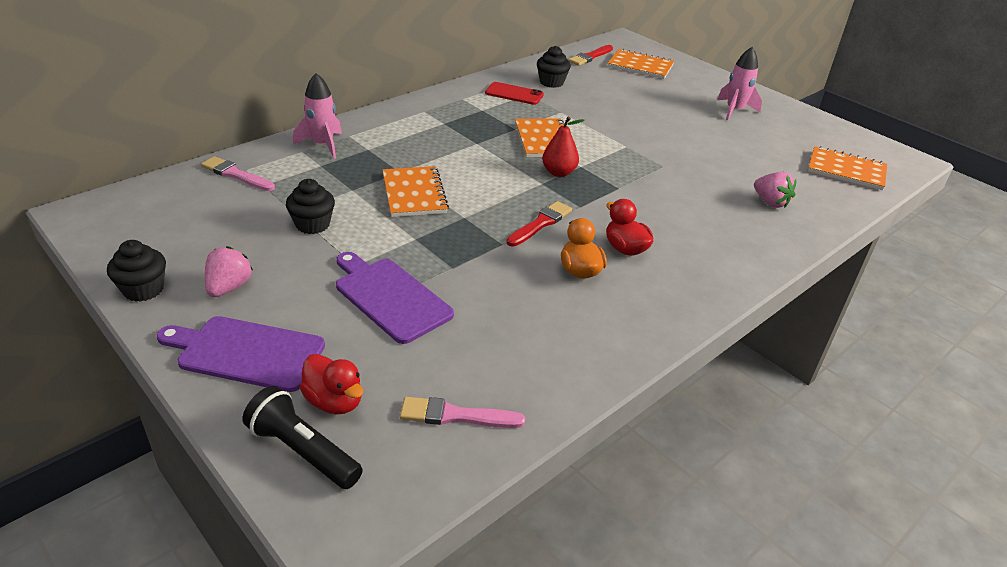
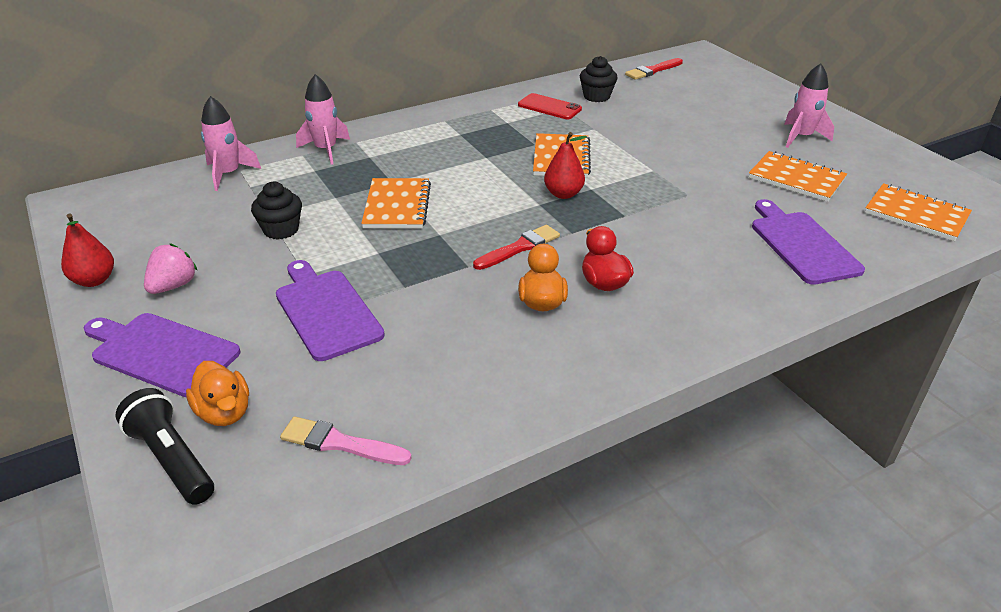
camera: 15 degrees right, 0 degrees up
(143, 289) = (94, 280): black cupcake -> red pear
(236, 174) = (228, 174): pink brush -> pink rocket
(334, 401) = (224, 412): red duck -> orange duck
(640, 66) = (707, 83): orange notebook -> orange notebook (796, 179)
(770, 202) = (802, 245): pink strawberry -> purple cutting board

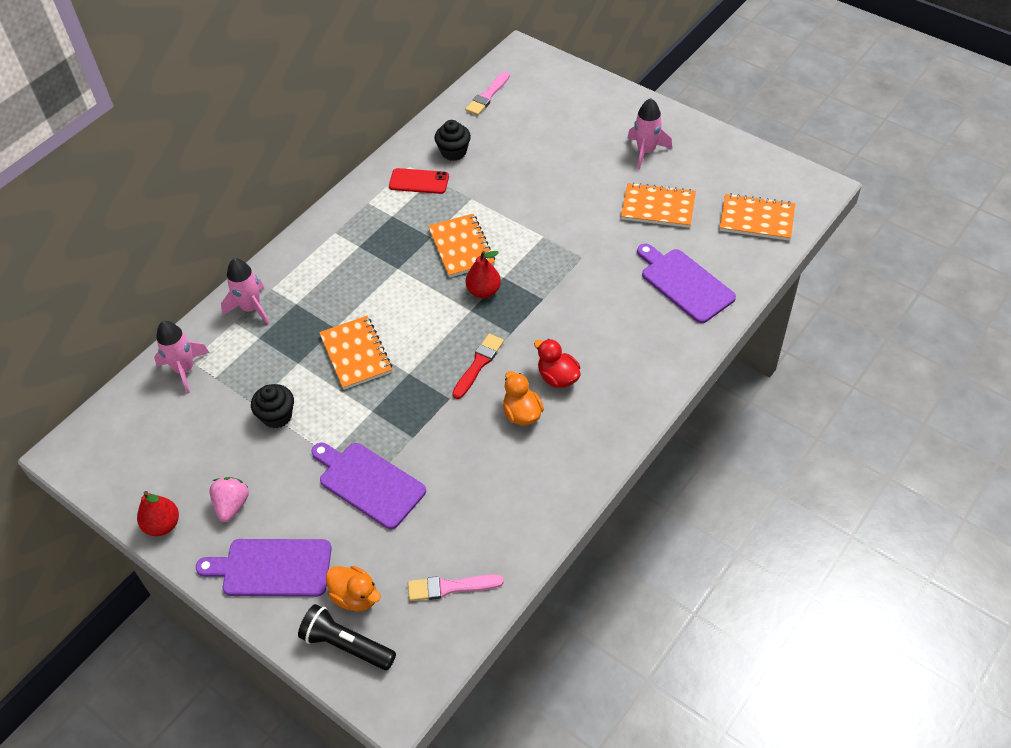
camera: 20 degrees left, 15 degrees up
(652, 70) = (487, 96): red brush -> pink brush

